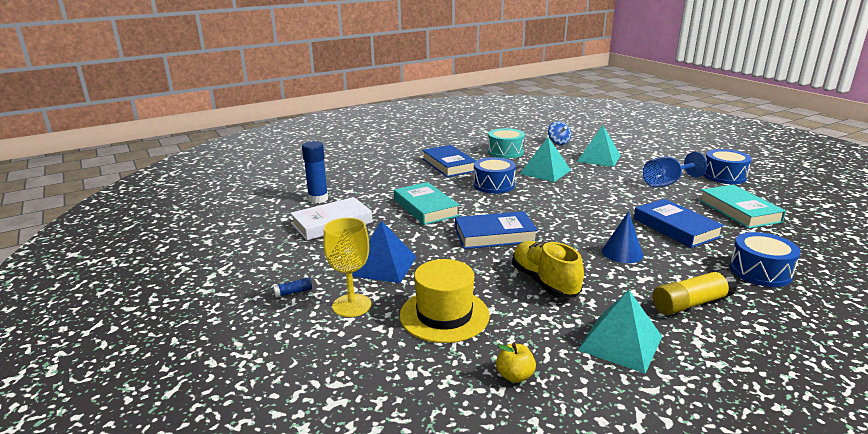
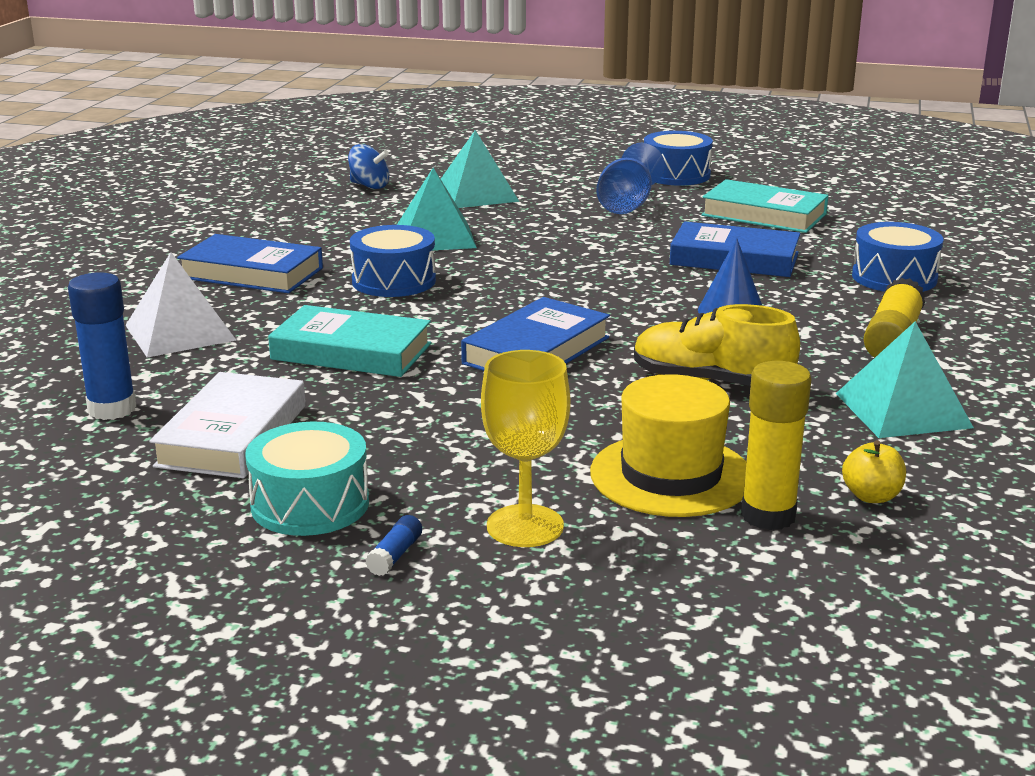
camera: 45 degrees left, 0 degrees up
(383, 266) = (460, 456): blue pyramid -> none
(385, 179) = (180, 332): none -> white pyramid
(449, 356) = (768, 516): none -> yellow glue stick
(505, 152) = (311, 224): turquoise drum -> turquoise drum (310, 504)

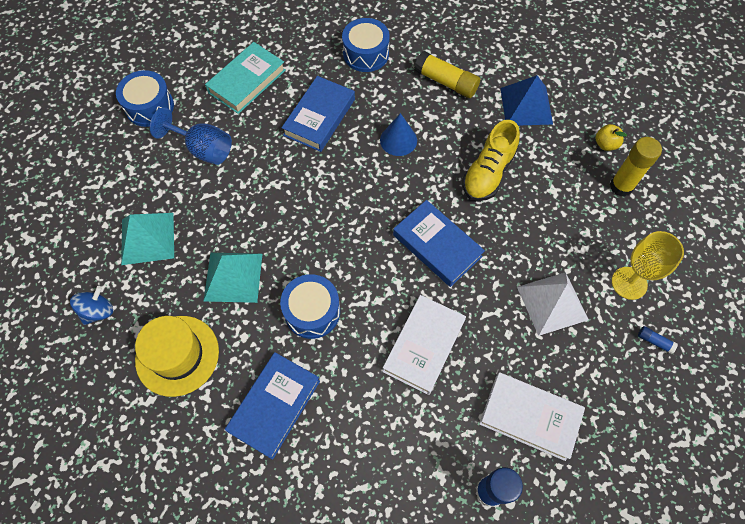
camera: 80 degrees left, 40 degrees up
(180, 332) = (376, 454): white pyramid -> white pyramid (552, 303)
(310, 504) = (607, 377): turquoise drum -> none
(351, 351) = (424, 346): turquoise book -> white book
(671, 475) = (584, 214): yellow hat -> yellow hat (177, 355)
(903, 410) = (526, 105): turquoise pyramid -> blue pyramid

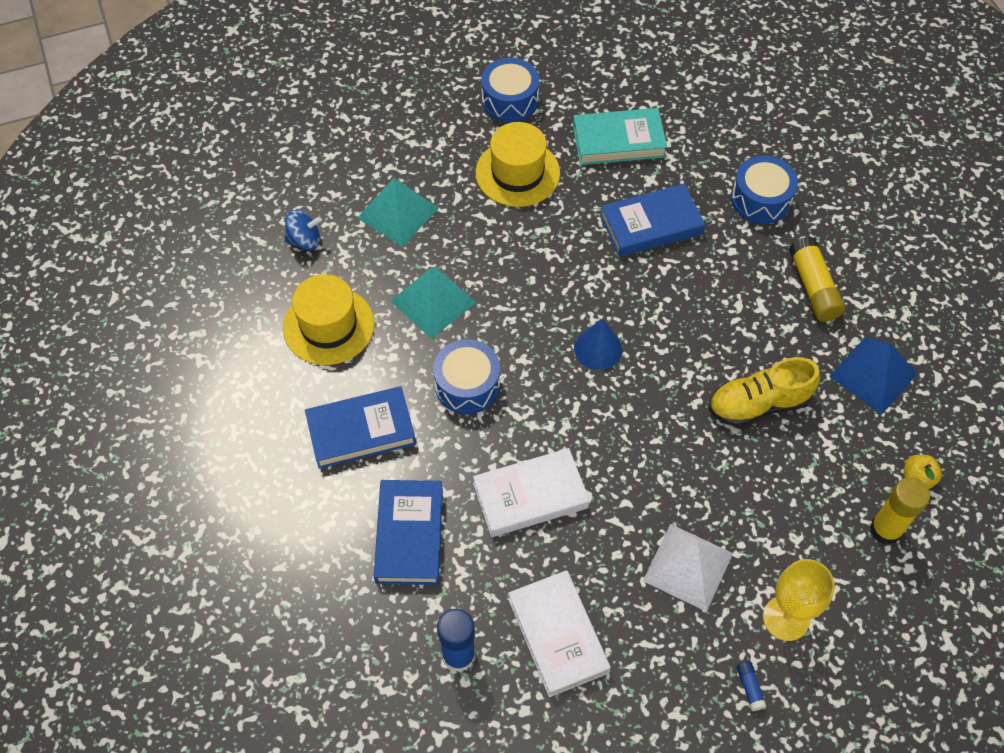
camera: 45 degrees right, 5 degrees down
(203, 149) = (517, 173): blue goblet -> yellow hat
(398, 140) = (703, 304): blue cone -> blue cone (598, 348)
(437, 246) = (635, 425): blue book -> blue book (409, 535)

